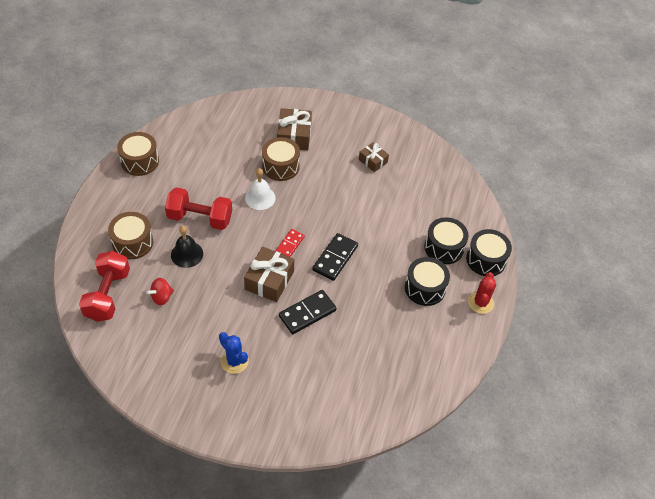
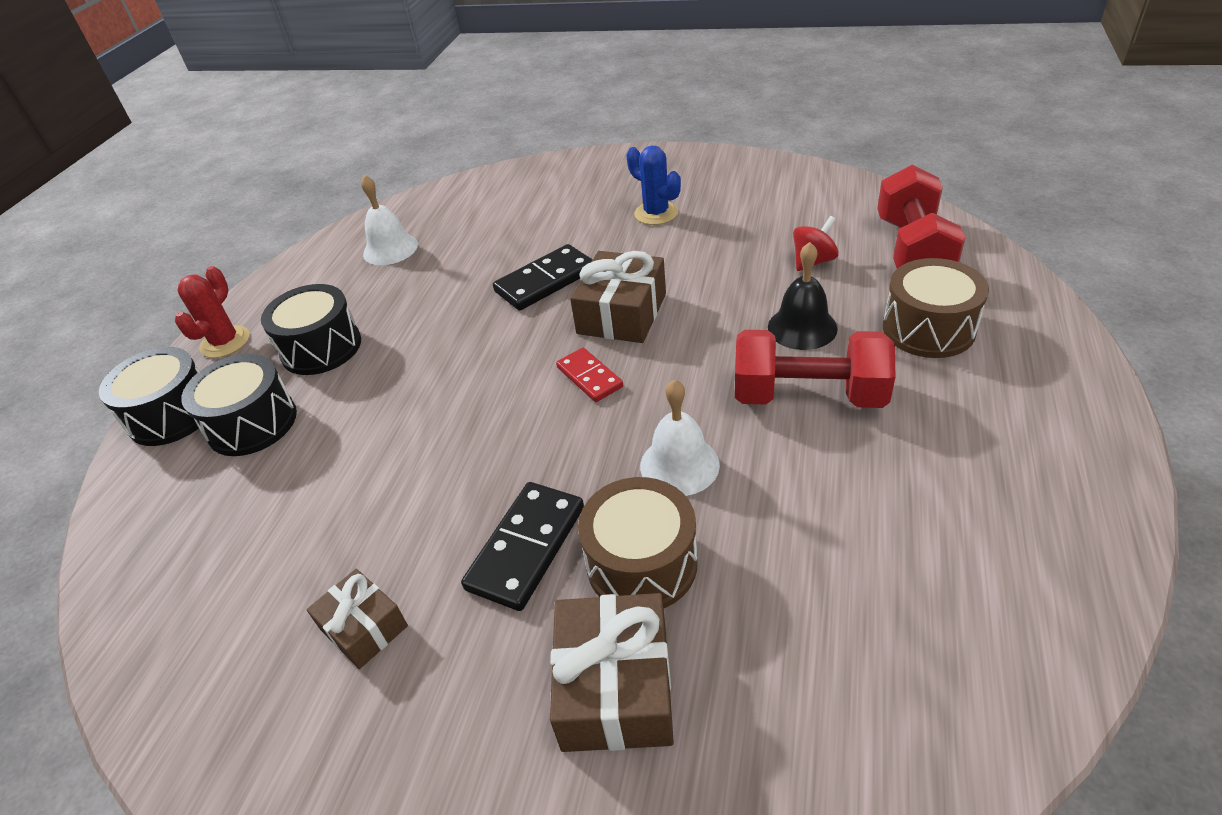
camera: 175 degrees left, 10 degrees down
(140, 161) = (1059, 512): brown drum -> none
(290, 244) = (589, 377): red domino -> red domino turned 60 degrees counterclockwise
(335, 258) = (492, 368): black domino -> black domino (526, 547)
(404, 365) = (390, 249): none -> white bell

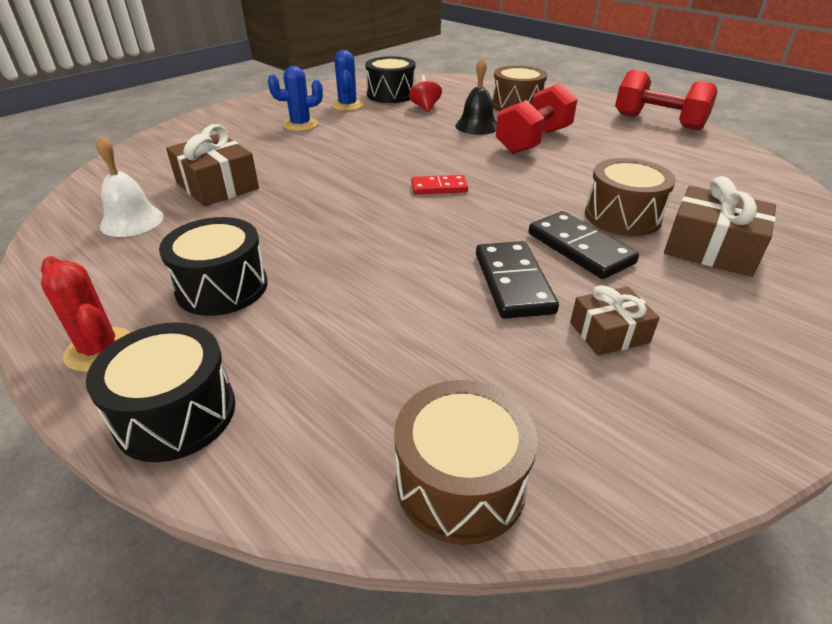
camera: 65 degrees left, 5 degrees down
(136, 592) = (460, 482): none -> brown drum
(252, 423) = (280, 351): black drum -> black drum (391, 94)
(545, 281) = (308, 174): black domino -> black domino (513, 283)
(621, 313) = (389, 162): brown gift -> brown gift (217, 186)
(679, 465) = (552, 185): white bell -> none
(747, 210) = (347, 105): none -> blue cactus
(913, 249) = (452, 89): red dumbbell -> red dumbbell (658, 122)

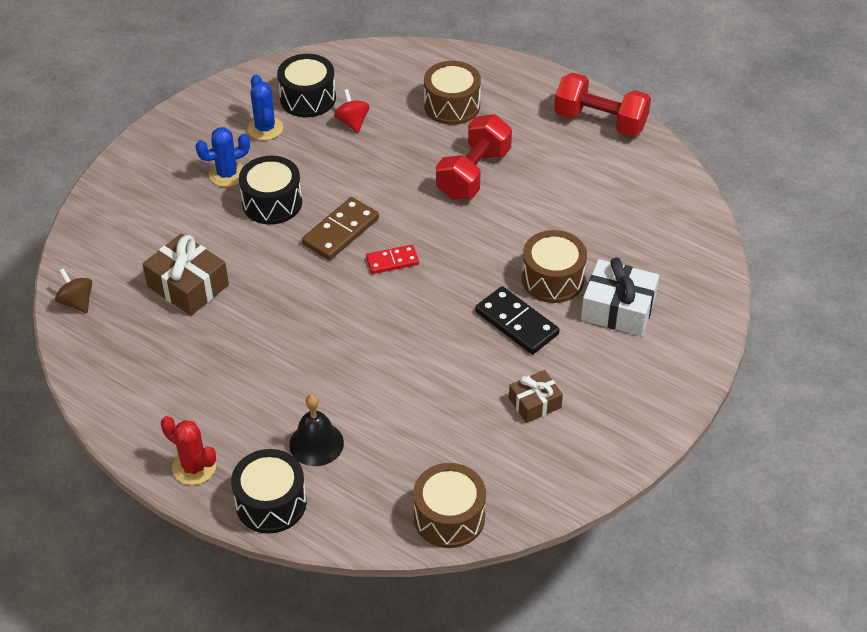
camera: 10 degrees left, 10 degrees up
(98, 186) = (77, 302): none -> brown spinning top
(132, 221) = (137, 342): white bell -> none
(222, 287) = (251, 402): black drum -> black drum (272, 203)
(391, 164) = (340, 231): none -> brown domino
(477, 126) = (413, 153): black bell -> black bell (316, 443)
(513, 283) = (467, 367): black domino -> none
(711, 248) = (618, 309): brown gift -> white gift

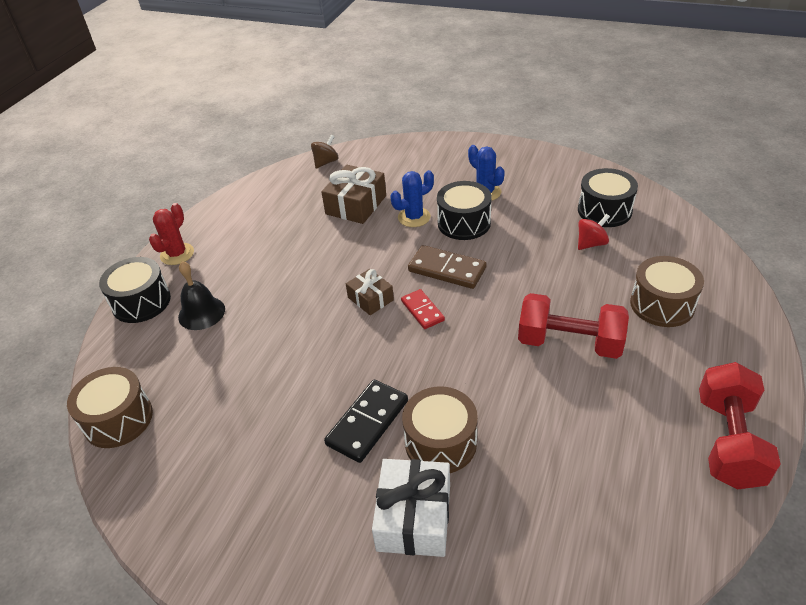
camera: 80 degrees right, 5 degrees down
(265, 128) = (551, 197): blue cactus -> blue cactus (414, 217)
(535, 403) = (260, 460): brown gift -> brown gift (370, 299)

